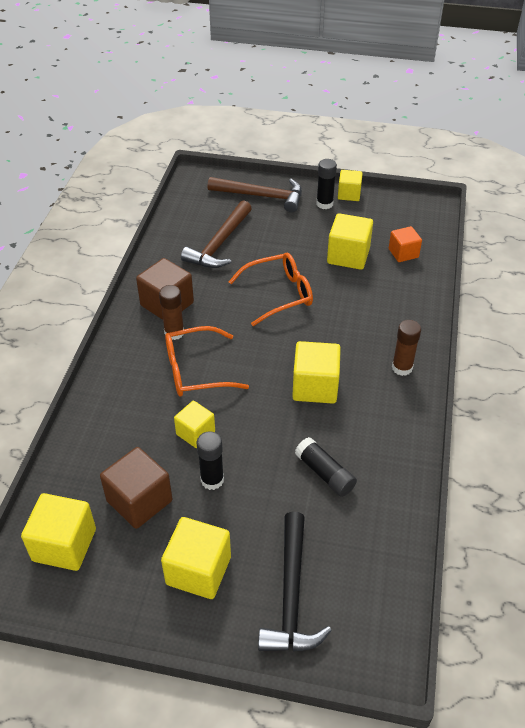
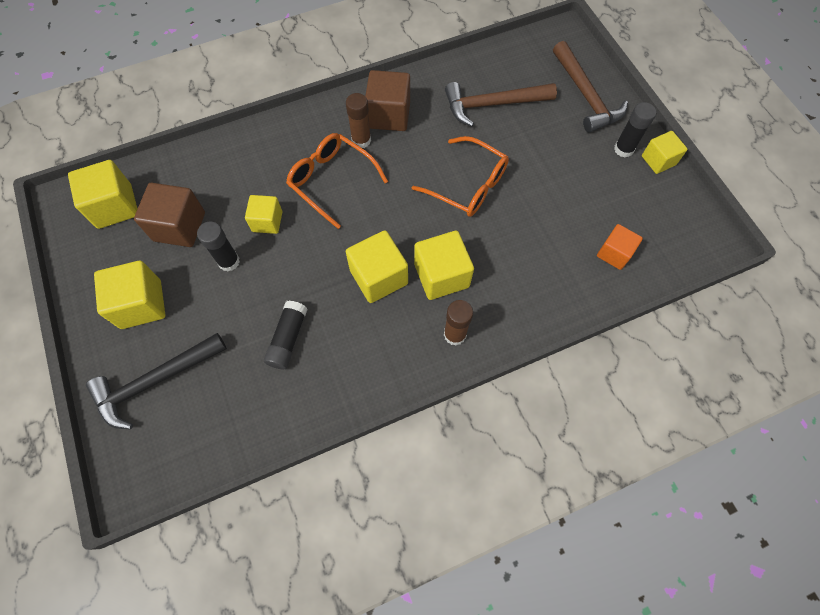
camera: 55 degrees right, 20 degrees up
(348, 256) = (567, 209): yellow cube -> yellow cube (441, 275)

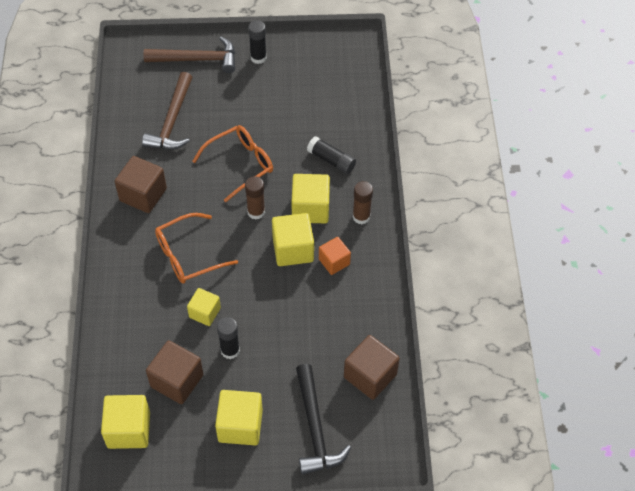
camera: 70 degrees left, 10 degrees down
(237, 420) = (370, 376): none -> brown cube
(288, 338) = (318, 325): black glue stick -> black glue stick (331, 160)
(361, 140) = (158, 222): brown glue stick -> brown glue stick (256, 212)
(614, 253) = (341, 100): orange cube -> orange cube (334, 262)
(658, 160) = (278, 42): yellow cube -> none

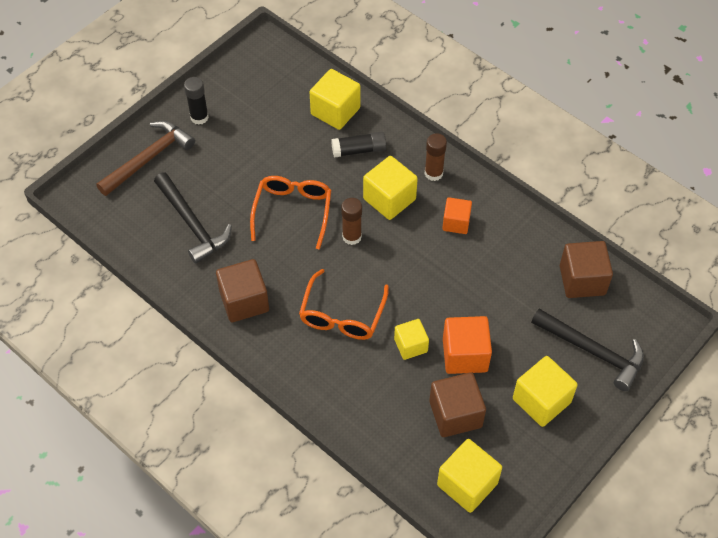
camera: 45 degrees left, 0 degrees up
(172, 121) = (192, 224): brown hammer -> black hammer
(230, 350) = (465, 355): black glue stick -> orange cube
(293, 249) = (415, 240): yellow cube -> yellow cube (335, 111)

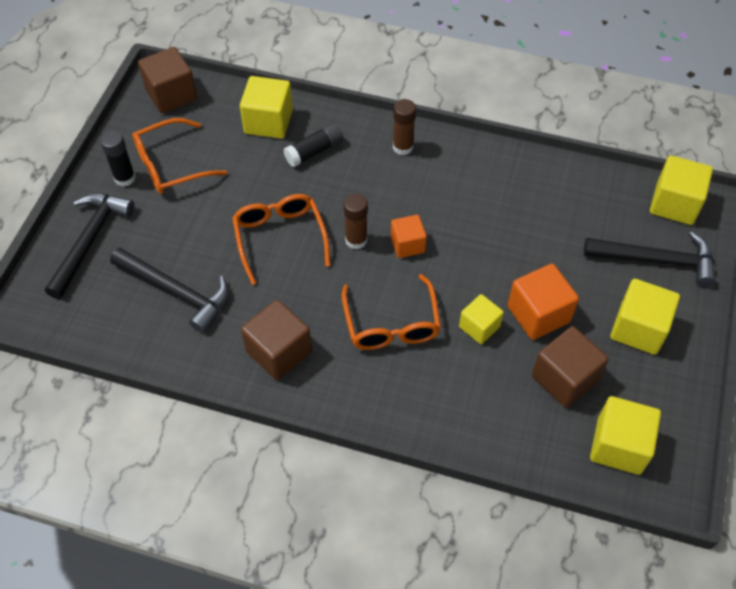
camera: 25 degrees left, 0 degrees up
(149, 158) = (90, 241): brown hammer -> black hammer
(239, 120) = (171, 165): none -> orange glasses
(389, 199) = (373, 188): yellow cube -> yellow cube (674, 204)
(456, 223) = (453, 187): orange cube -> orange cube (407, 244)
(582, 280) = (605, 196): brown cube -> brown cube (171, 95)

